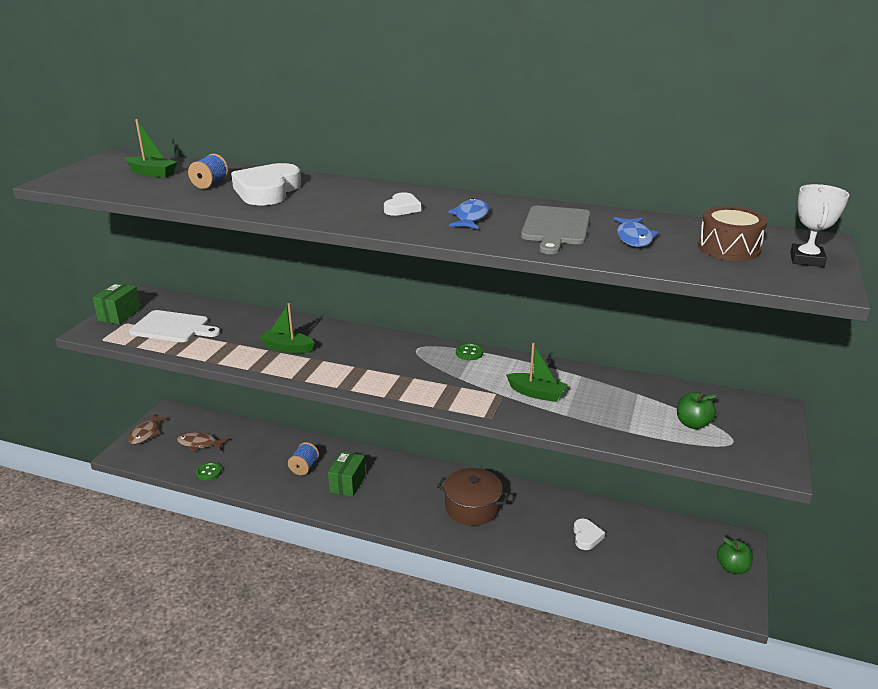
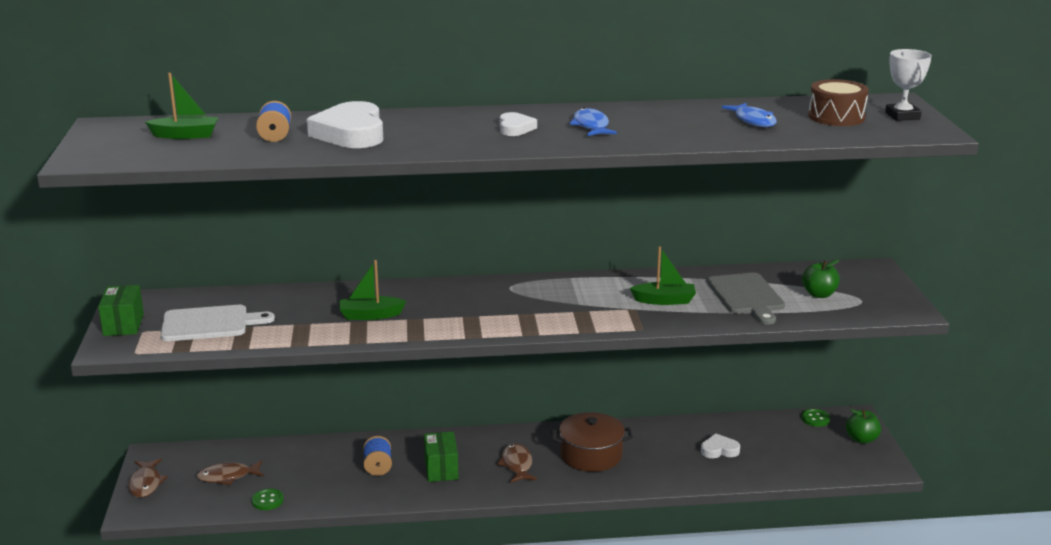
camera: 25 degrees left, 5 degrees down
(407, 497) = (517, 464): none -> brown fish
(469, 353) = (566, 280): green button -> green button (815, 419)
(555, 228) = (678, 123): grey cutting board -> grey cutting board (746, 296)
(586, 536) = (719, 450): white heart -> white heart turned 75 degrees counterclockwise

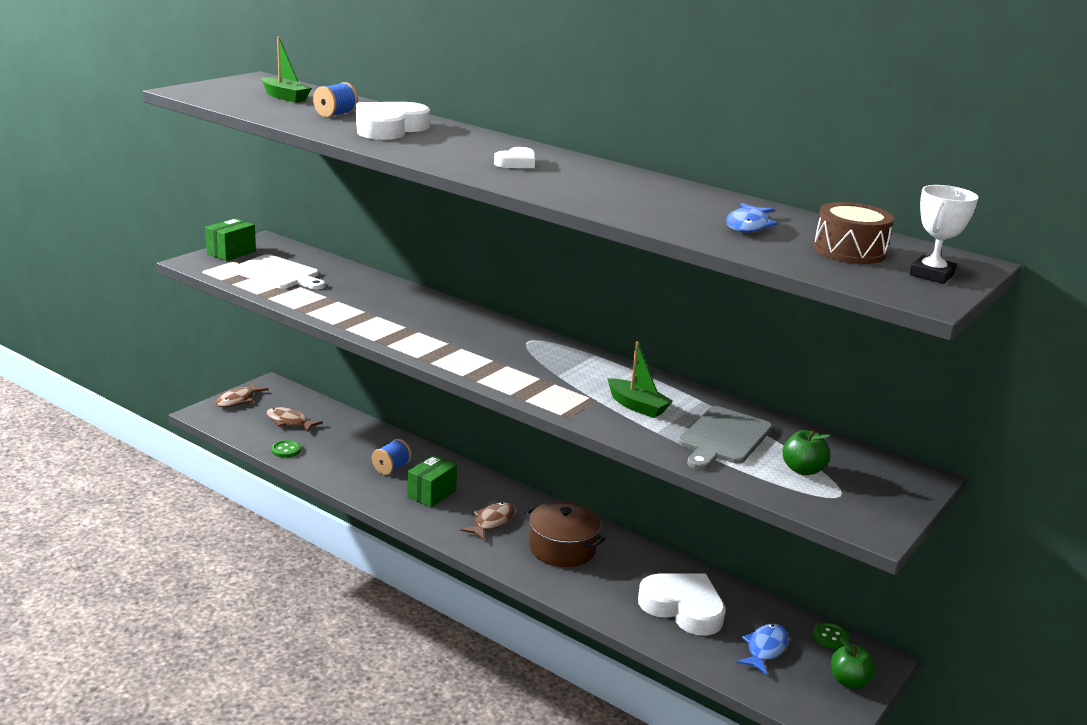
camera: 40 degrees right, 0 degrees up
(370, 315) = (387, 313): green boat -> none
(591, 126) = (583, 181): blue fish -> blue fish (765, 649)
(719, 450) = (683, 608): white heart -> white heart, size x1.96

